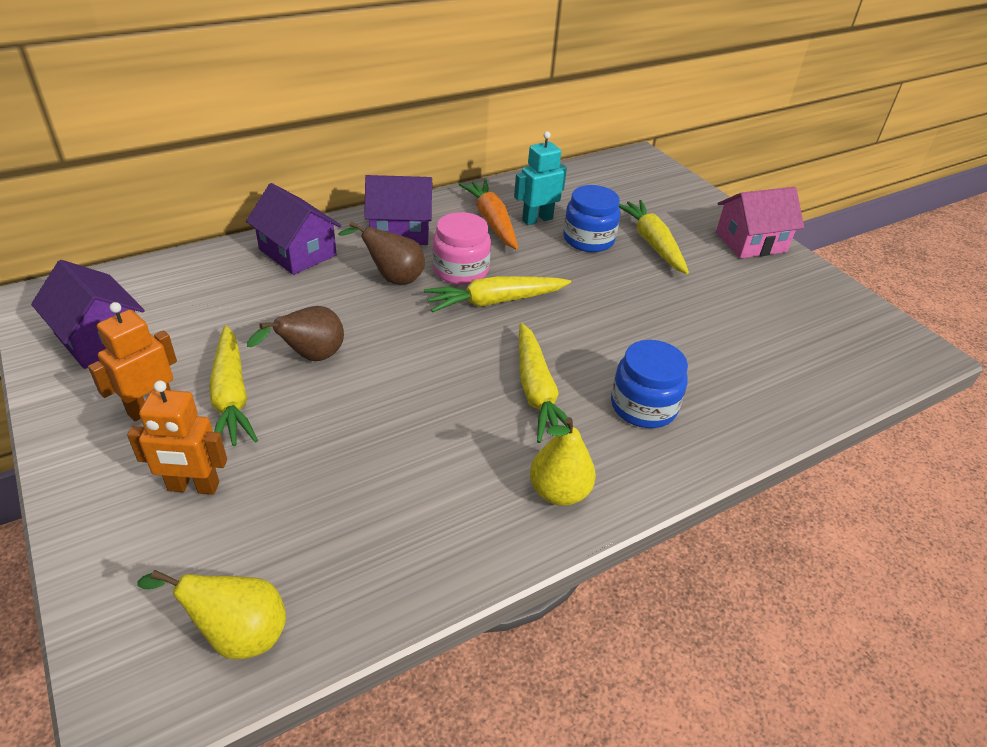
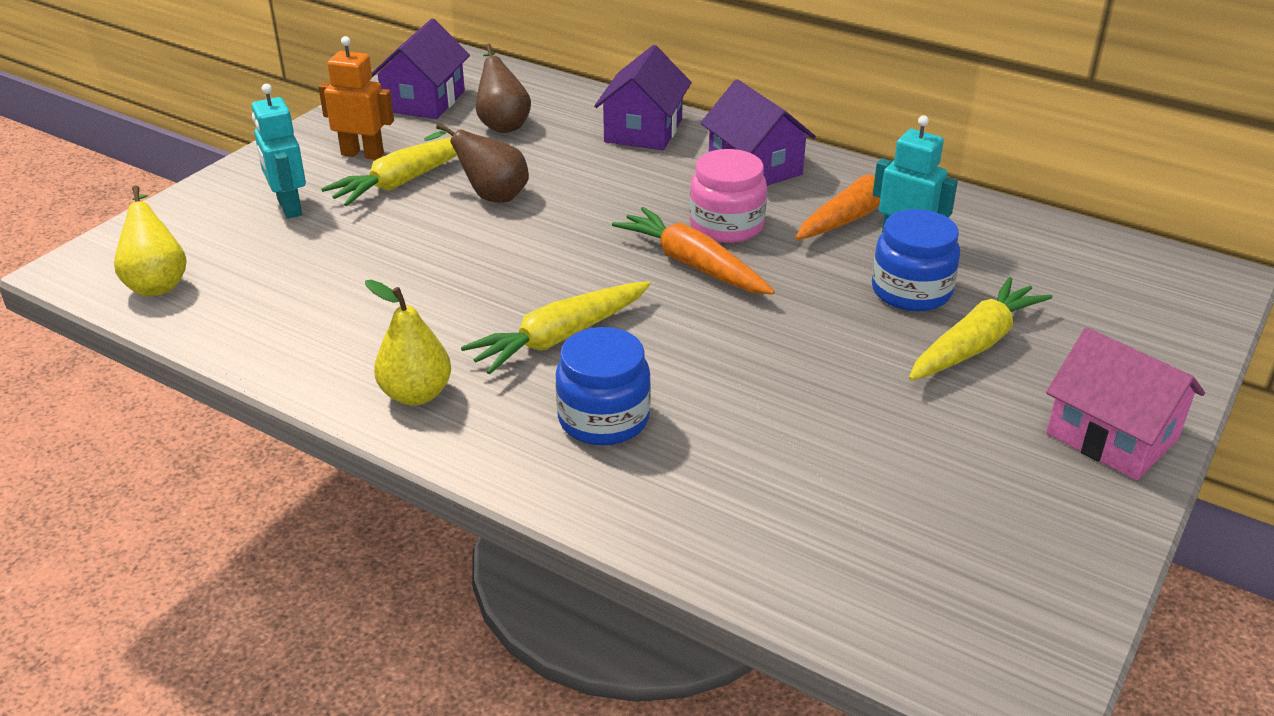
camera: 65 degrees right, 5 degrees down
(193, 487) = (289, 207): orange robot -> turquoise robot
(393, 278) = (662, 193): brown pear -> brown pear (502, 124)
(495, 301) = (692, 265): yellow carrot -> orange carrot

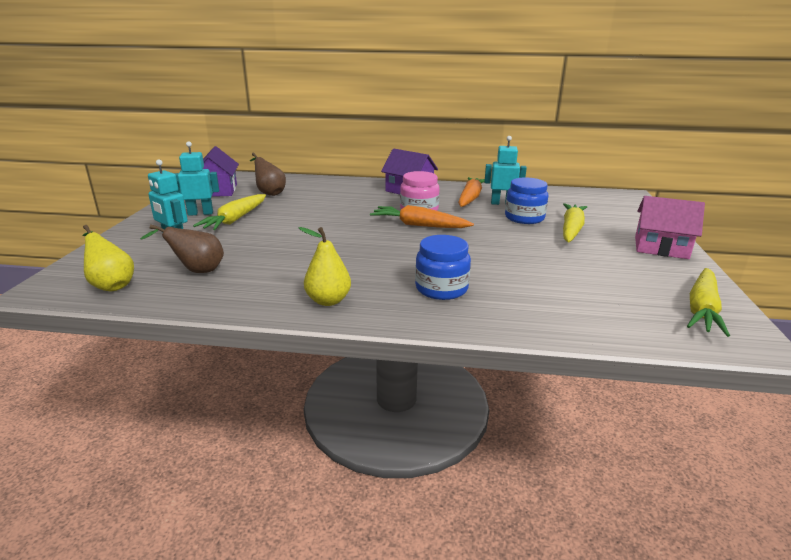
camera: 25 degrees left, 10 degrees down
(362, 154) = (200, 213): orange robot -> turquoise robot
(490, 196) = (289, 218): brown pear -> brown pear (197, 271)
(559, 338) = (383, 262): yellow carrot -> yellow carrot (702, 309)
(643, 130) = (343, 186): purple house -> none

